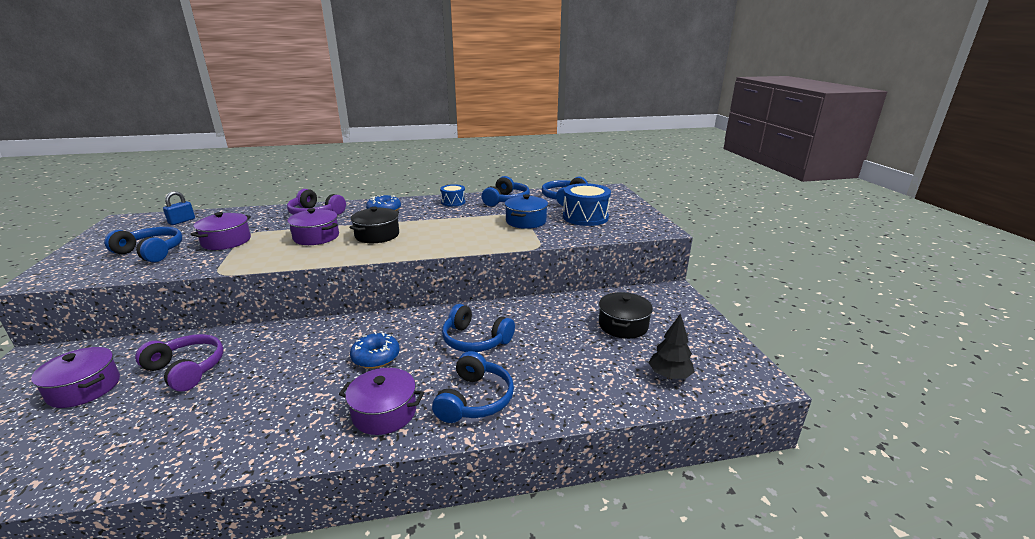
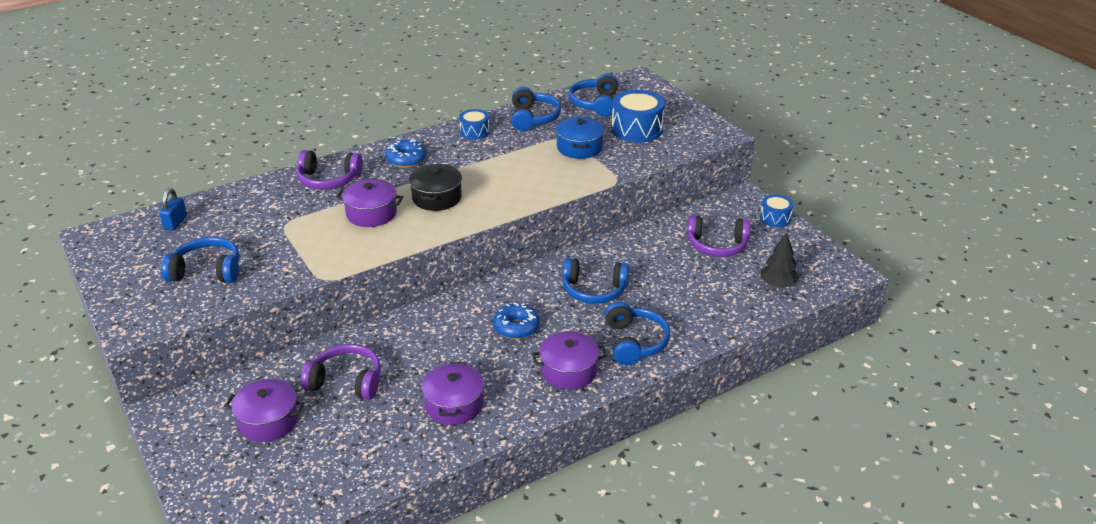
camera: 20 degrees left, 10 degrees up
(226, 241) = (274, 239): purple pot -> purple pot (454, 405)
(623, 325) = (717, 245): black pot -> purple headphones
(696, 313) = (775, 218): none -> blue drum

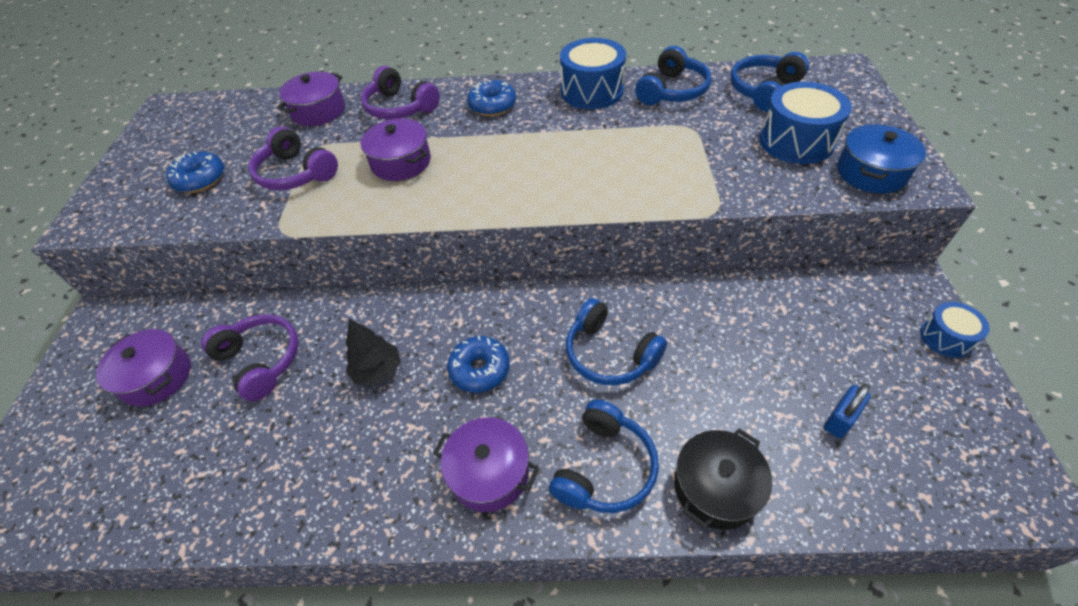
camera: 35 degrees right, 15 degrees up
(175, 223) = (234, 114): blue padlock -> blue padlock (840, 419)
(207, 271) = (200, 179): blue headphones -> blue donut
(437, 198) = (482, 164): black pot -> black pot (715, 487)
(454, 405) = (327, 454): purple pot -> purple pot (318, 111)
(474, 132) = (592, 91): blue drum -> blue drum, size x1.74
(579, 147) = (700, 146): blue pot -> blue pot (871, 172)
(717, 245) = (825, 350): purple headphones -> purple headphones (296, 173)
(777, 284) = (886, 464): black tree -> black tree (378, 371)

